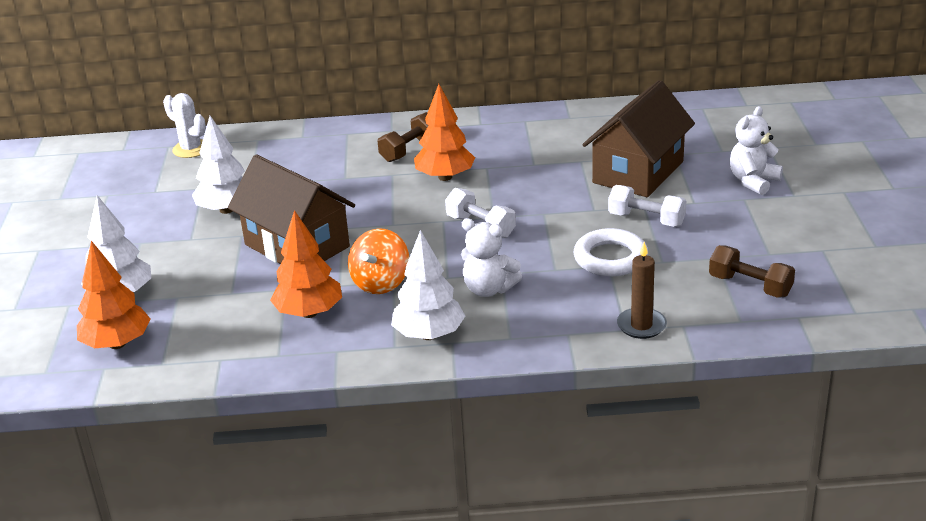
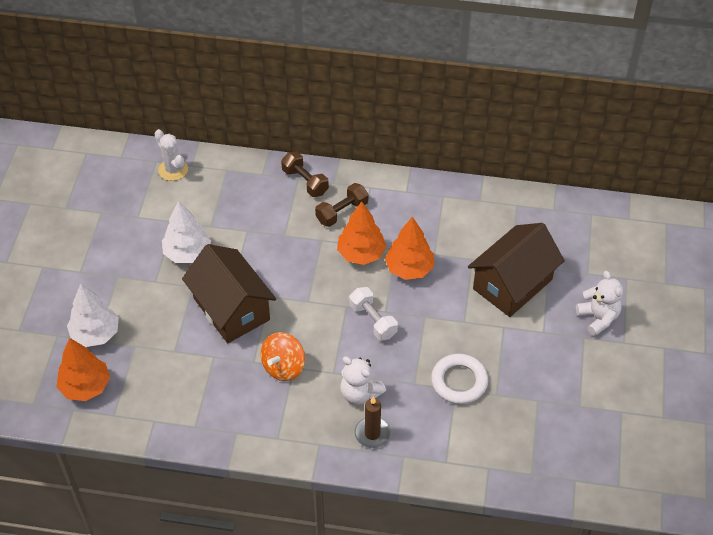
camera: 10 degrees right, 20 degrees up
(309, 313) = (225, 387): orange tree -> orange tree (409, 268)
(429, 335) = (304, 432): white tree -> none
(641, 325) = (458, 461): brown candle -> brown candle (372, 433)
(646, 219) = (500, 343): white dumbbell -> none
(750, 286) = (552, 438): brown dumbbell -> brown dumbbell (305, 181)
(753, 181) = (598, 318): white teddy bear -> white teddy bear turned 105 degrees clockwise

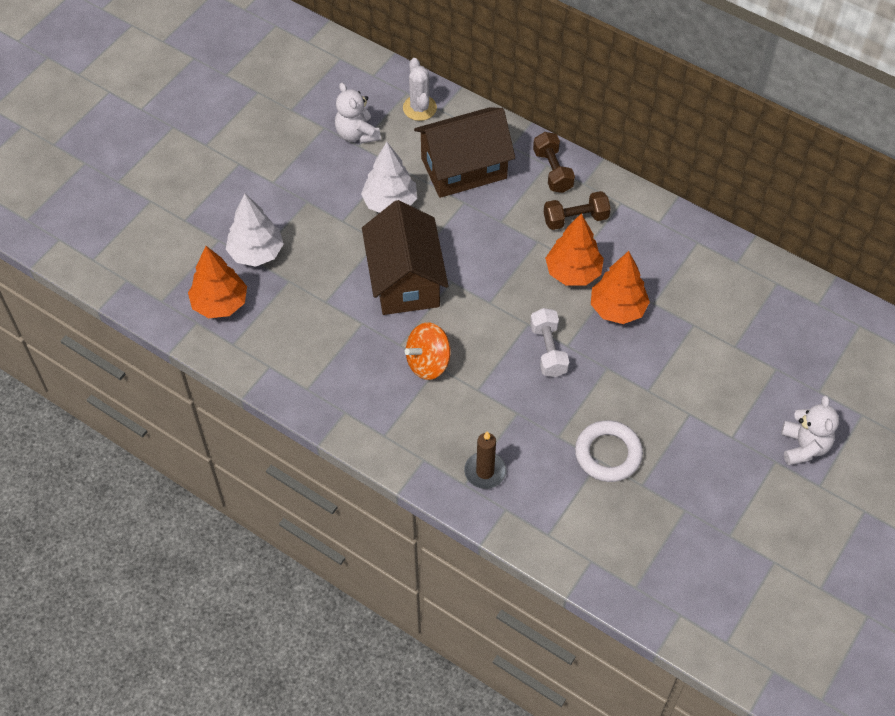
camera: 25 degrees right, 5 degrees up
(360, 393) = (493, 423): white teddy bear -> white teddy bear (357, 134)
(512, 284) = (724, 370): brown house -> brown house (463, 168)

